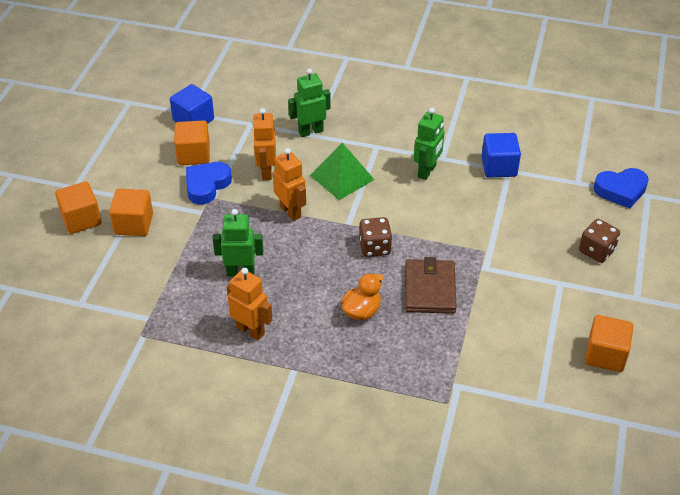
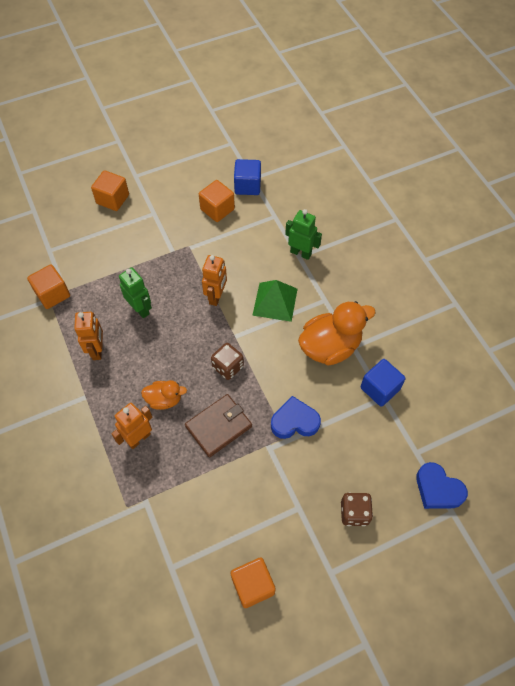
camera: 50 degrees right, 15 degrees up
(134, 224) = (131, 226): orange cube -> orange cube (52, 294)
(207, 185) = (197, 236): blue heart -> blue heart (294, 421)
(266, 172) = (239, 257): orange robot -> orange robot (139, 438)
(427, 171) = (330, 347): green robot -> orange duck

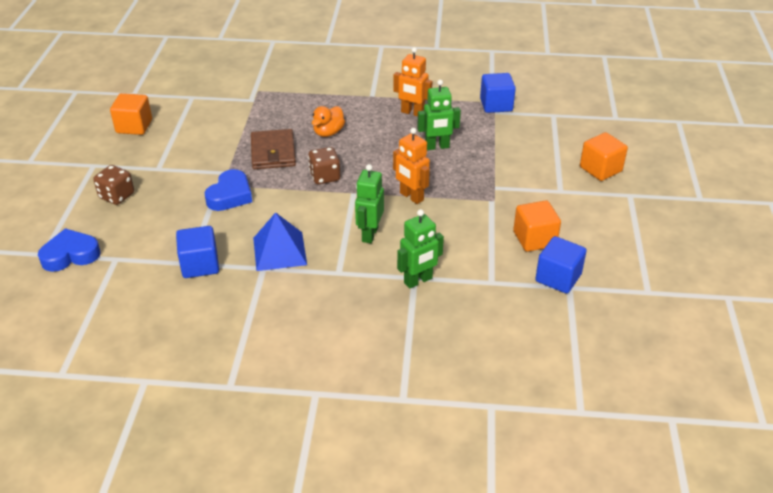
camera: 120 degrees right, 20 degrees down
(52, 294) = (496, 105): orange cube -> blue cube
(139, 438) = (307, 110): orange robot -> none
(275, 301) = (369, 234): green pyramid -> green robot
(330, 347) = (279, 251): orange duck -> blue pyramid

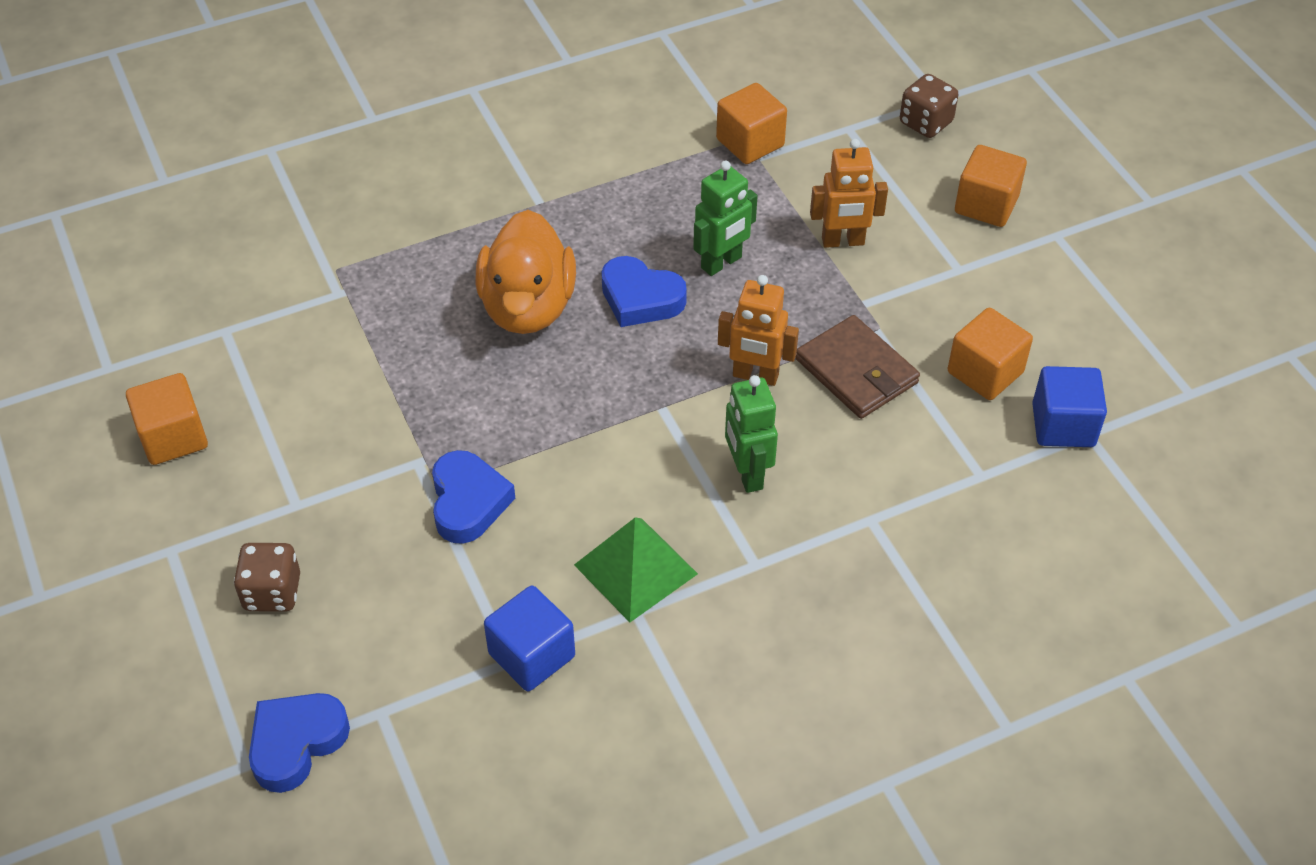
camera: 30 degrees left, 10 degrees up
(273, 152) = (468, 386): brown wallet -> brown wallet (857, 371)
(279, 251) = (635, 569): blue pyramid -> green pyramid
(325, 177) = (592, 397): brown dice -> brown dice (925, 123)
(328, 132) = (528, 307): orange duck -> orange duck, size x1.84
(384, 147) = (640, 298): none -> blue heart
(412, 113) = (632, 211): orange robot -> orange robot (843, 241)
(418, 281) = (880, 523): green robot -> none
(496, 105) = (750, 143): blue cube -> orange cube

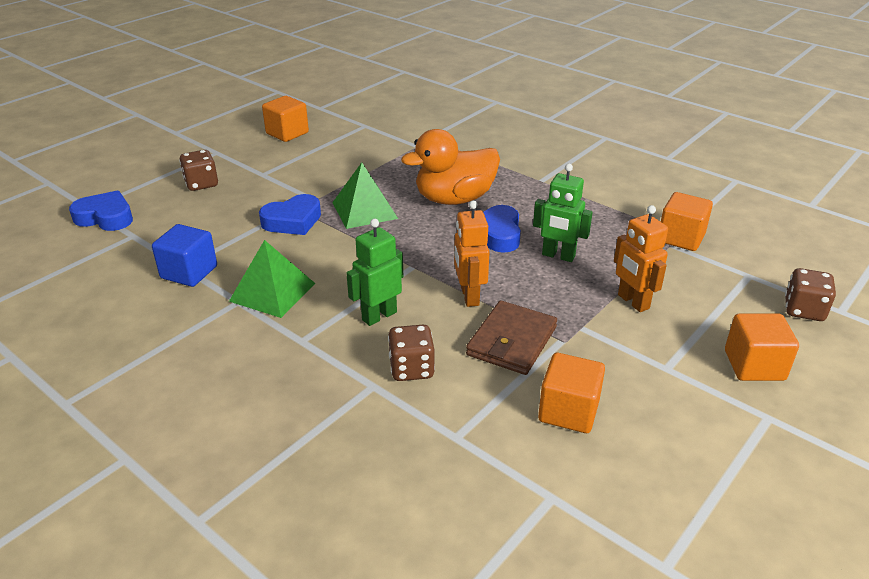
camera: 65 degrees right, 15 degrees down
(492, 412) = (364, 210): none -> green pyramid
(859, 475) = (411, 369): none -> brown dice
(1063, 425) = (549, 476): blue cube -> none

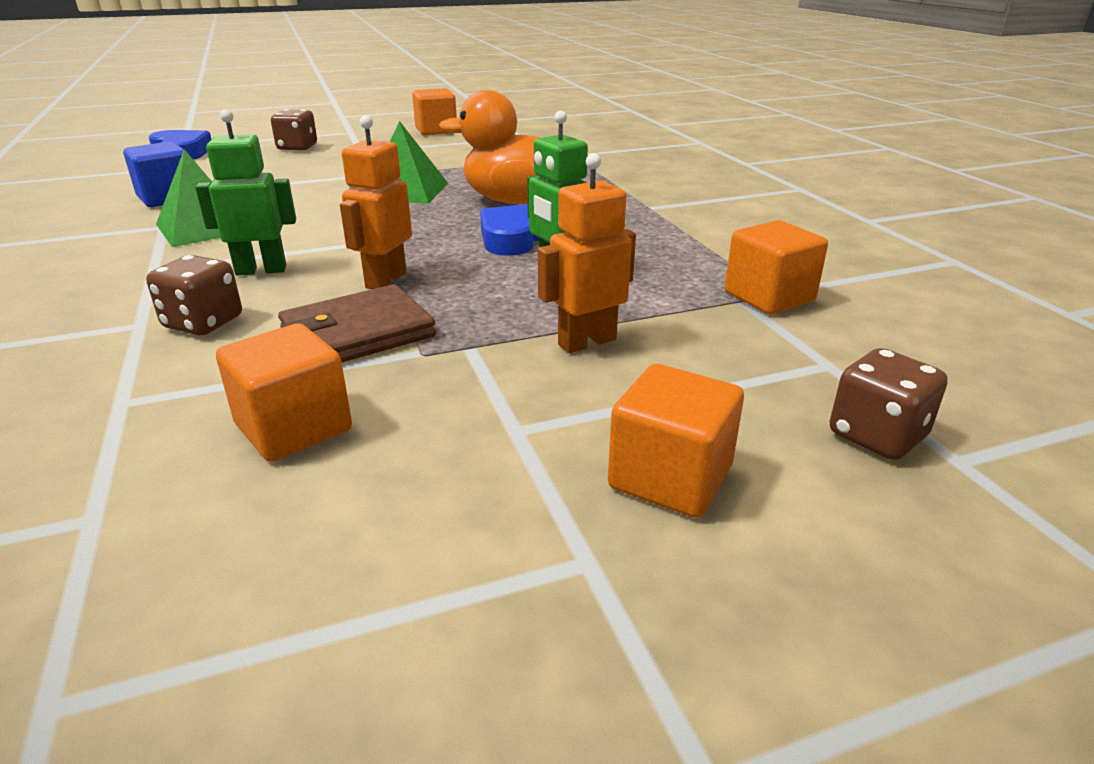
camera: 30 degrees right, 5 degrees down
(292, 221) = (324, 184): blue heart -> none
(633, 302) = (586, 342): orange robot -> orange robot turned 60 degrees clockwise

